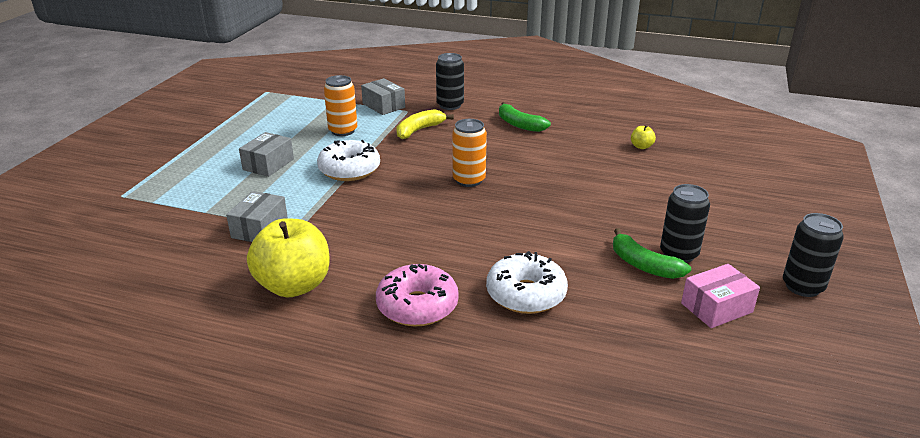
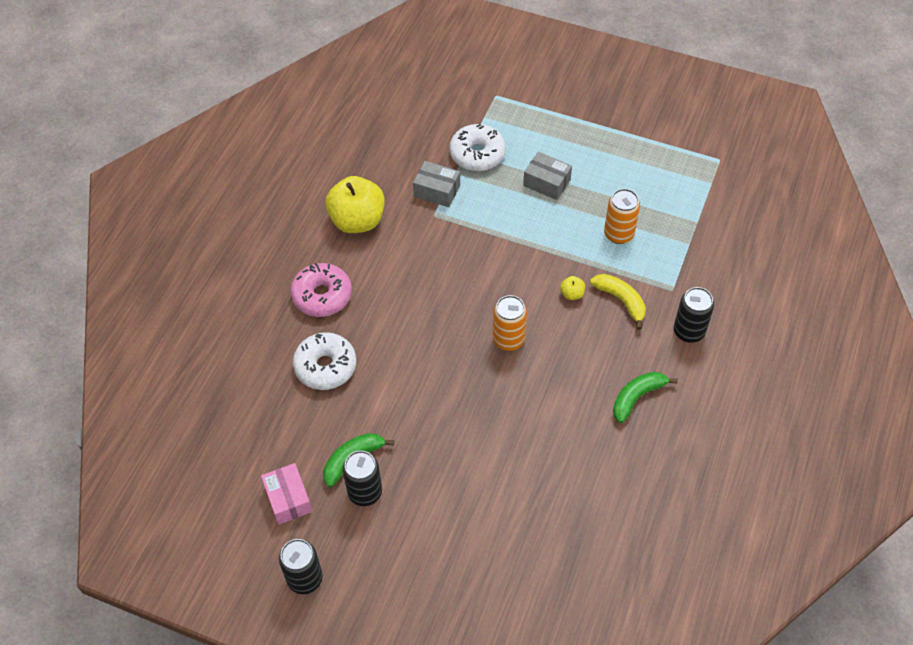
camera: 95 degrees right, 25 degrees up
(349, 170) = (533, 244): white donut -> white donut (477, 154)
(383, 106) = (685, 267): grey box -> none
(641, 146) = (579, 515): yellow apple -> yellow apple (572, 294)

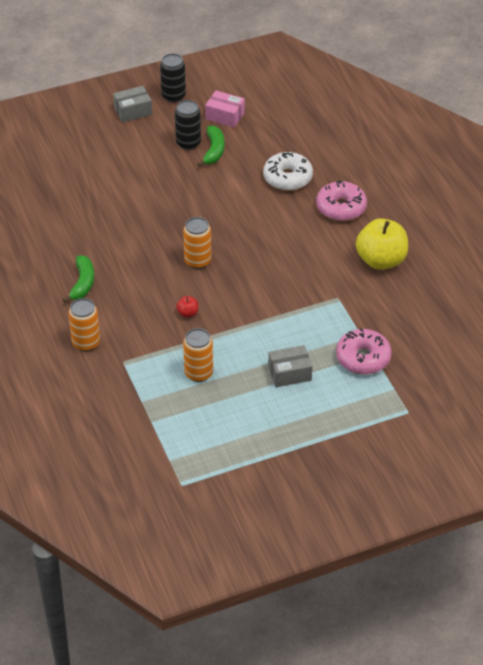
camera: 135 degrees right, 10 degrees down
(437, 191) = (356, 314): grey box -> grey box (133, 111)
(477, 154) = (363, 358): white donut -> pink donut
(572, 294) = (187, 313): yellow apple -> red apple
(621, 300) = (151, 331): yellow banana -> none
(688, 331) = (86, 343): black can -> orange can

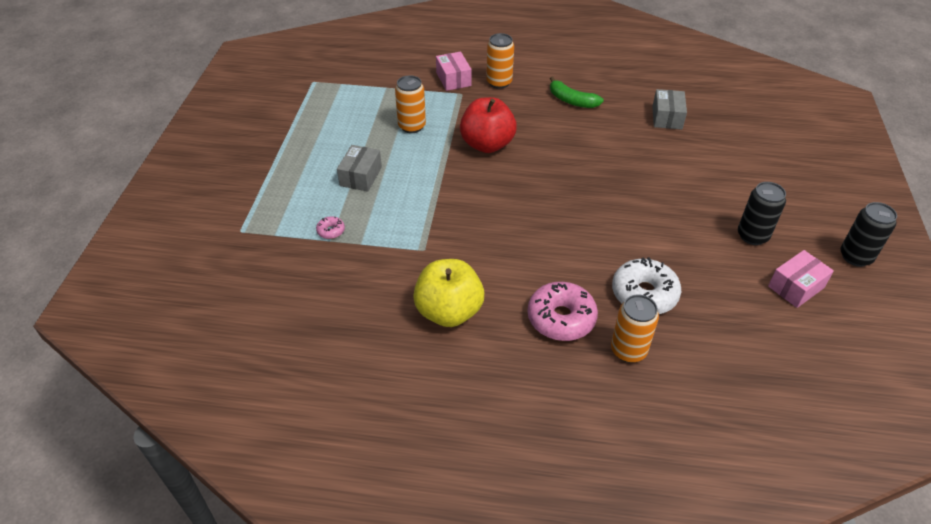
camera: 120 degrees right, 0 degrees up
(103, 378) = (453, 79): none -> pink box
(133, 111) = (834, 213): grey box -> grey box (667, 117)
(187, 313) = (487, 144): red apple -> red apple, size x2.44
(198, 261) = (551, 174): orange can -> orange can (628, 350)
(214, 151) = (728, 251): green banana -> none
(363, 358) = (331, 231): pink donut -> pink donut, size x0.45

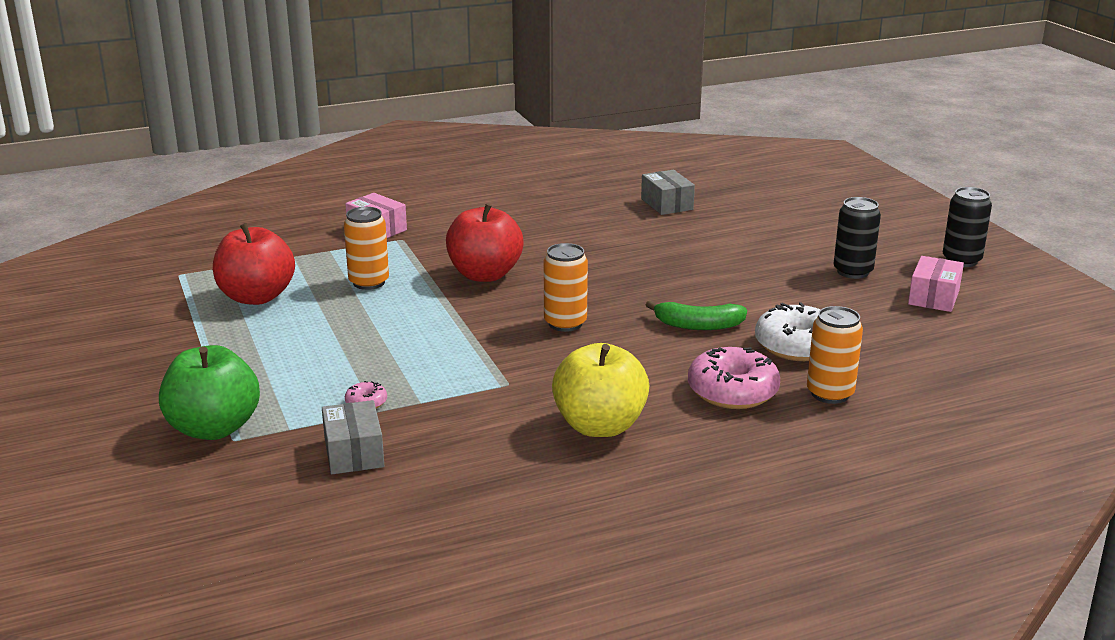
camera: 30 degrees left, 20 degrees down
(237, 218) = (214, 428): none -> green apple
(339, 116) = (256, 297): none -> red apple
(361, 176) = (350, 343): grey box -> grey box (354, 453)
(499, 82) = (439, 219): orange can -> orange can (565, 323)
(572, 101) = (545, 215): green banana -> green banana (698, 325)

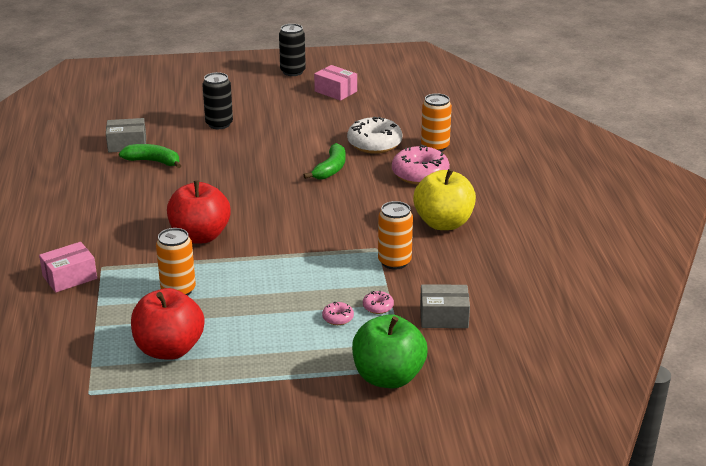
camera: 75 degrees left, 5 degrees up
(335, 380) = (338, 318): none -> pink donut
(565, 323) = (301, 215): orange can -> orange can (394, 262)
(637, 223) = (153, 161): none -> green banana
(853, 271) = (286, 106): black can -> black can (219, 124)

